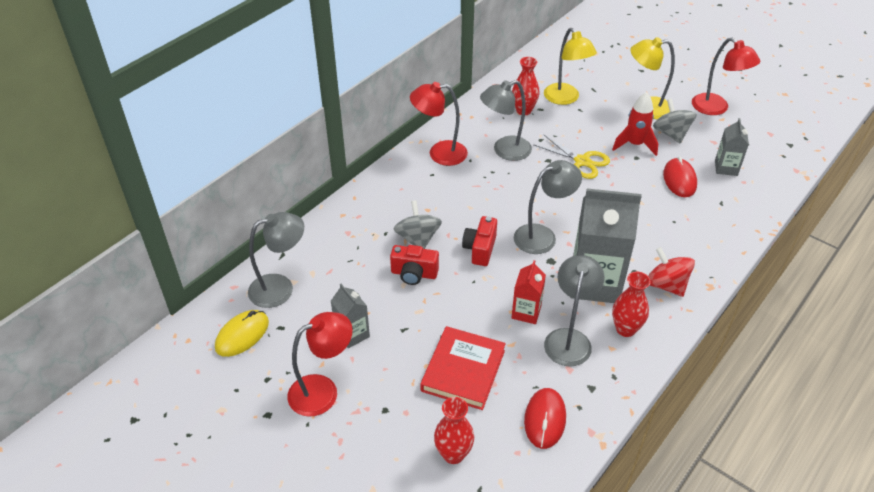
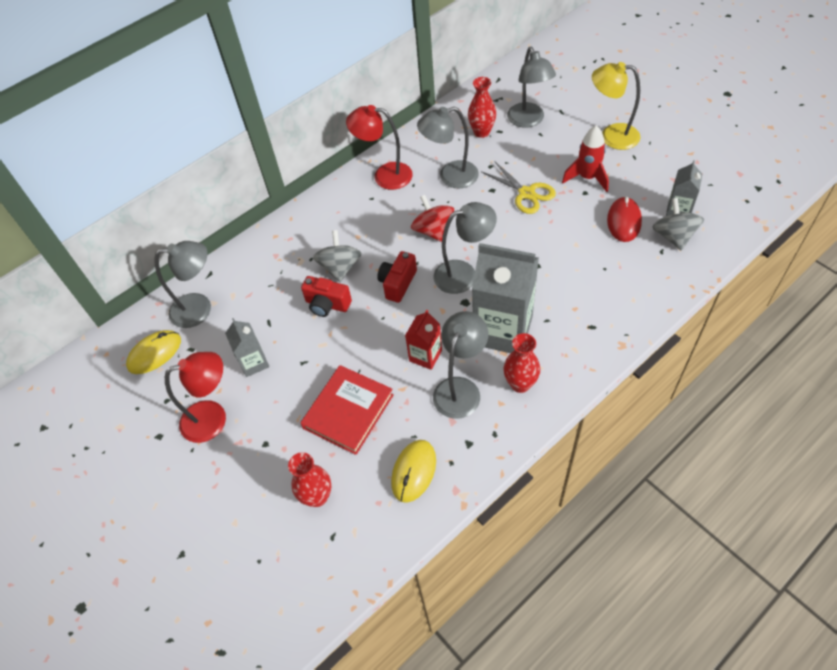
camera: 15 degrees right, 10 degrees up
(545, 419) = (414, 471): red mouse -> yellow mouse
(565, 99) = (528, 121): yellow lamp -> grey lamp
(666, 285) = (576, 339): red spinning top -> red spinning top (433, 230)
(671, 134) = (630, 167): grey spinning top -> grey spinning top (673, 236)
(716, 108) = (688, 140): red lamp -> none

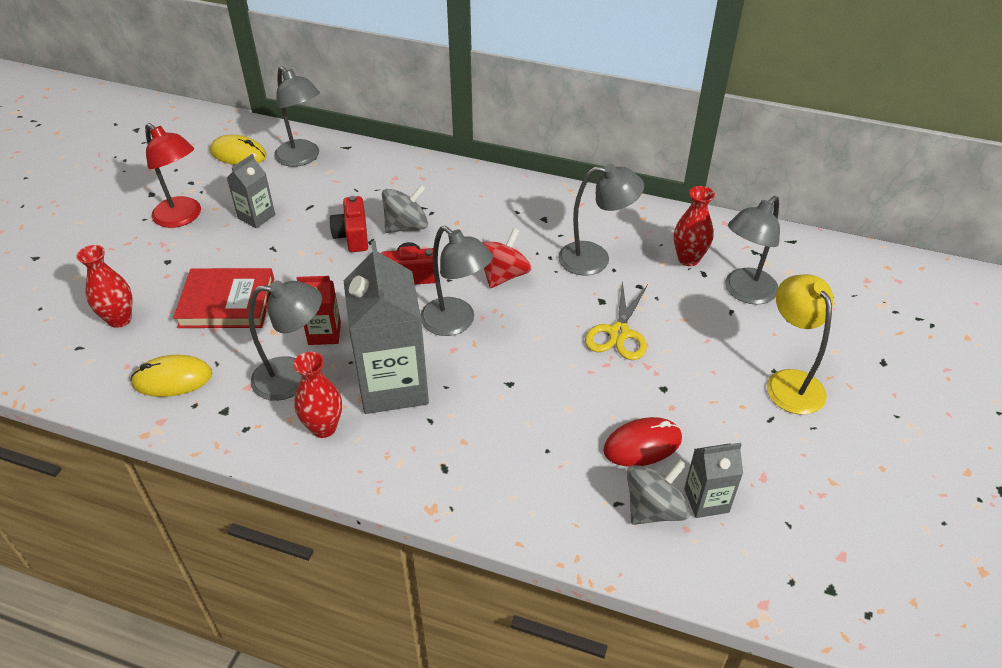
camera: 55 degrees right, 10 degrees down
(384, 175) = (557, 208): red lamp -> none
(450, 176) = (595, 259): grey lamp -> grey lamp turned 135 degrees clockwise
(587, 178) = (691, 382): red rocket -> none

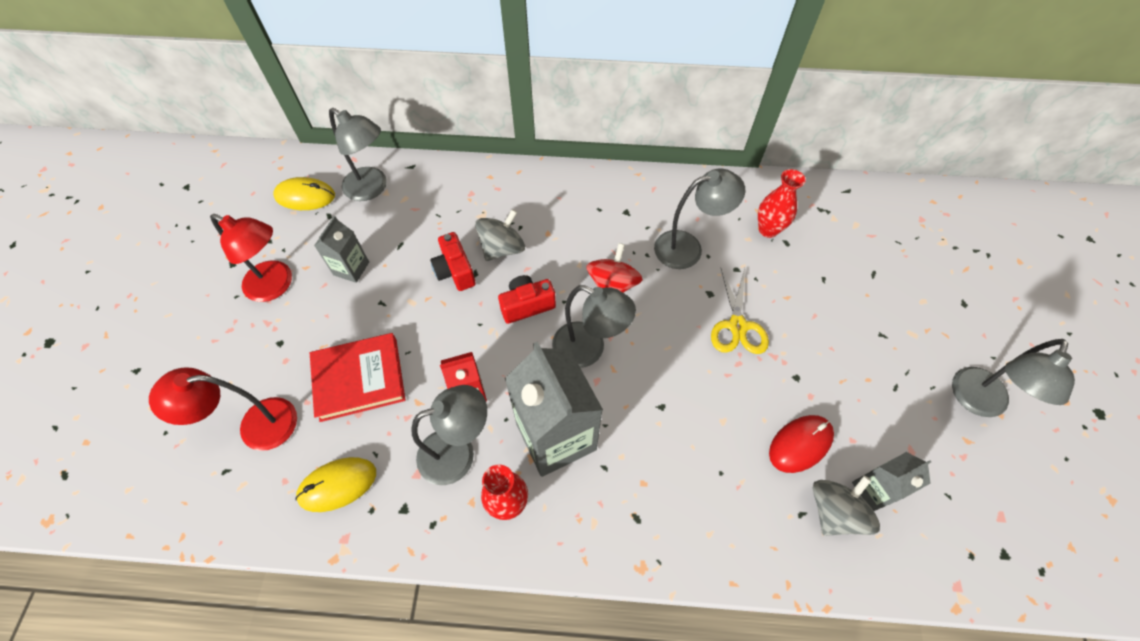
camera: 15 degrees left, 15 degrees up
(119, 319) = (256, 426): red vase -> red lamp
(744, 292) = (828, 256): grey lamp -> grey lamp (976, 402)
(789, 382) = (897, 344): yellow lamp -> none

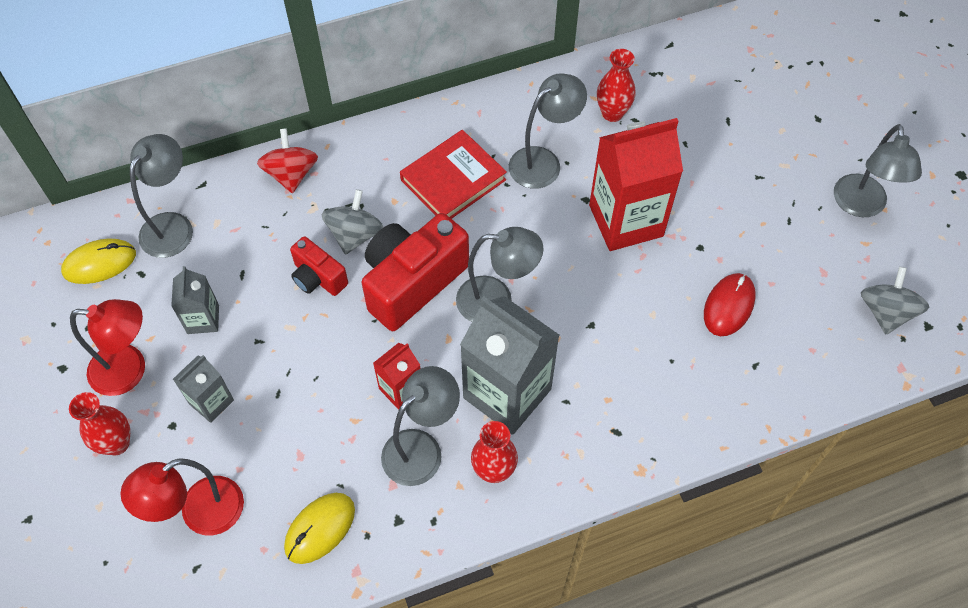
camera: 25 degrees left, 0 degrees up
(232, 339) = (117, 443): none -> red vase
(359, 379) = (281, 424): red book -> red book (453, 180)
(372, 188) = (172, 225): grey lamp -> grey lamp turned 75 degrees counterclockwise
(527, 305) = (412, 282): red camera -> red camera, size x1.88
(612, 285) = (487, 228): red spinning top -> red spinning top (291, 174)
(737, 326) = (626, 221): yellow scissors -> red carton
(834, 511) = (781, 351): grey spinning top -> grey spinning top (885, 312)
(874, 490) = (806, 318): grey carton -> grey carton (211, 402)

